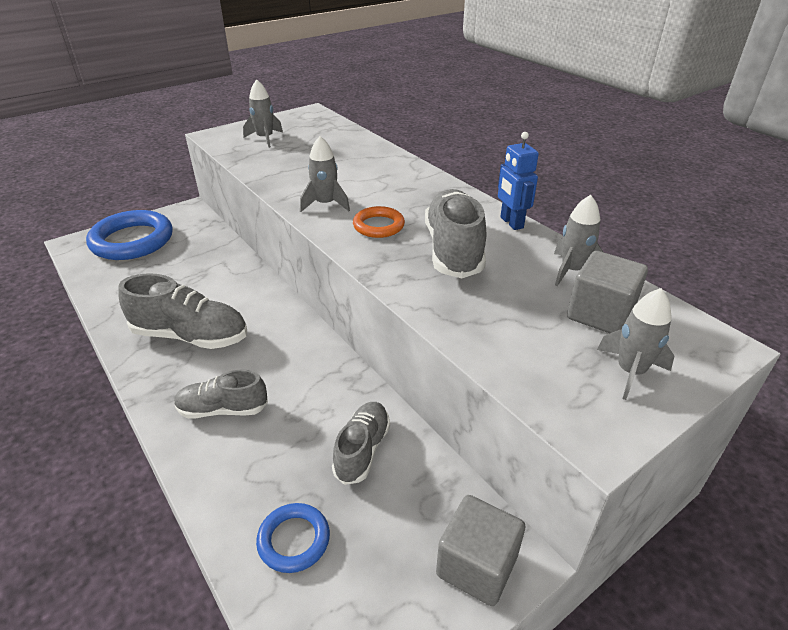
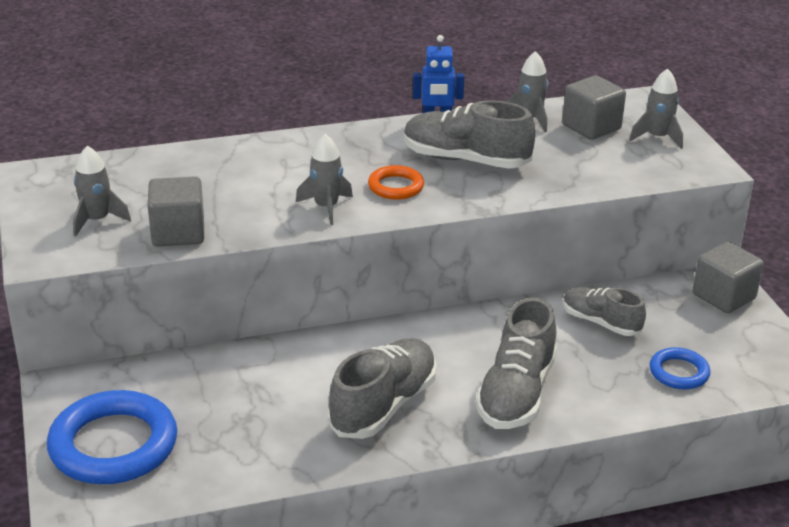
camera: 70 degrees left, 5 degrees down
(223, 409) = (516, 394): grey shoe -> grey shoe, size x1.58
(261, 163) = (178, 233): none -> grey cube

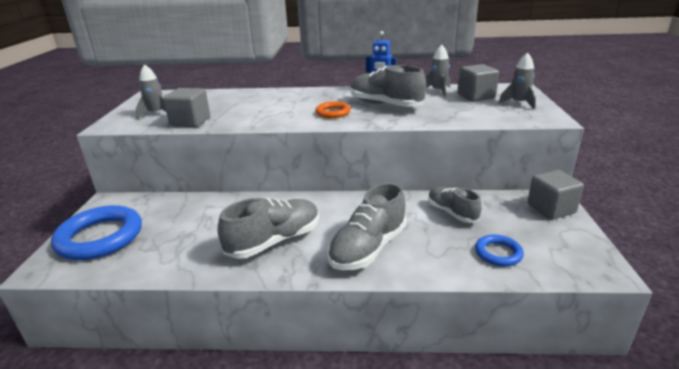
camera: 20 degrees right, 5 degrees down
(326, 207) = (283, 118): grey rocket -> none

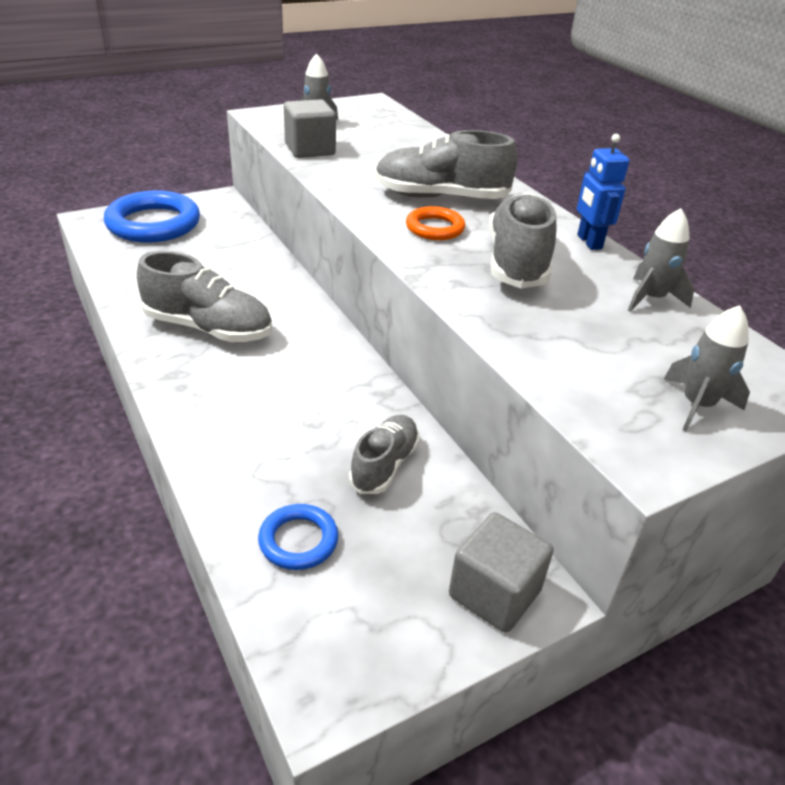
camera: 55 degrees right, 10 degrees up
(368, 248) = (236, 405): grey shoe -> grey shoe (440, 197)
(475, 96) = (674, 345): grey cube -> none

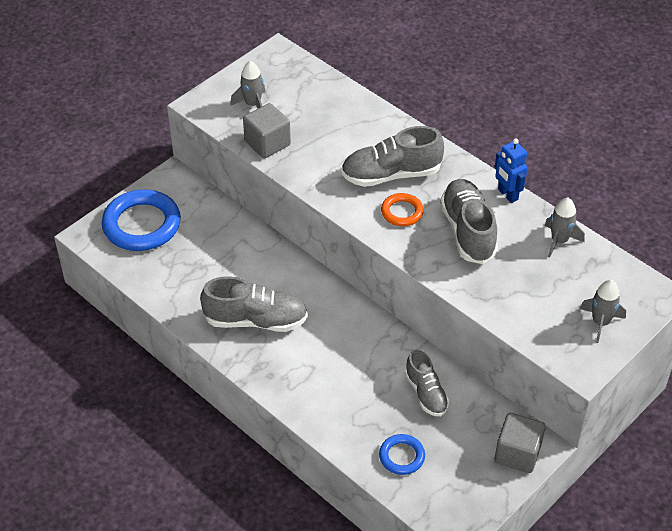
camera: 15 degrees left, 10 degrees up
(384, 465) = (426, 393): grey shoe -> grey shoe turned 150 degrees clockwise

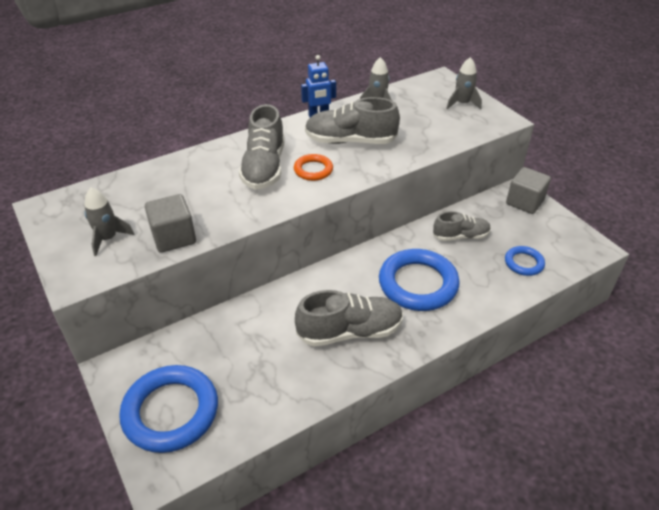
camera: 75 degrees left, 5 degrees down
(256, 320) = (350, 331): grey shoe -> grey shoe turned 60 degrees clockwise
(336, 364) = (418, 284): none -> blue ring

